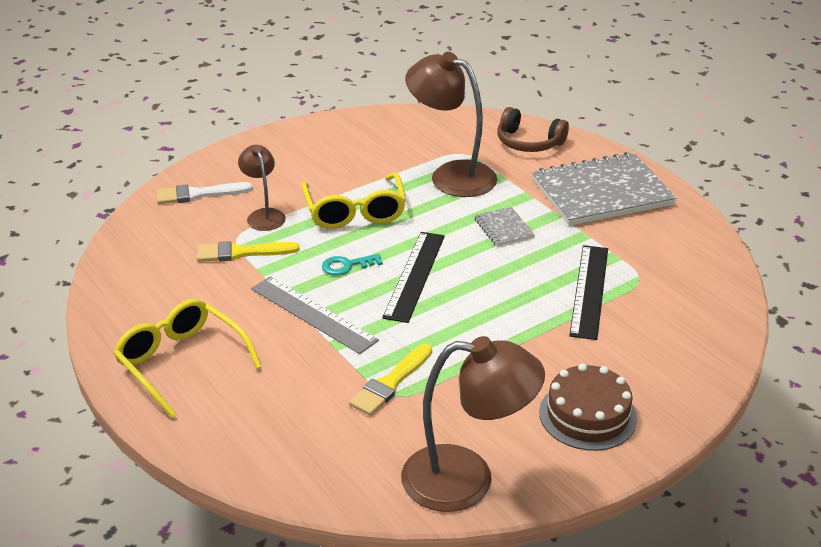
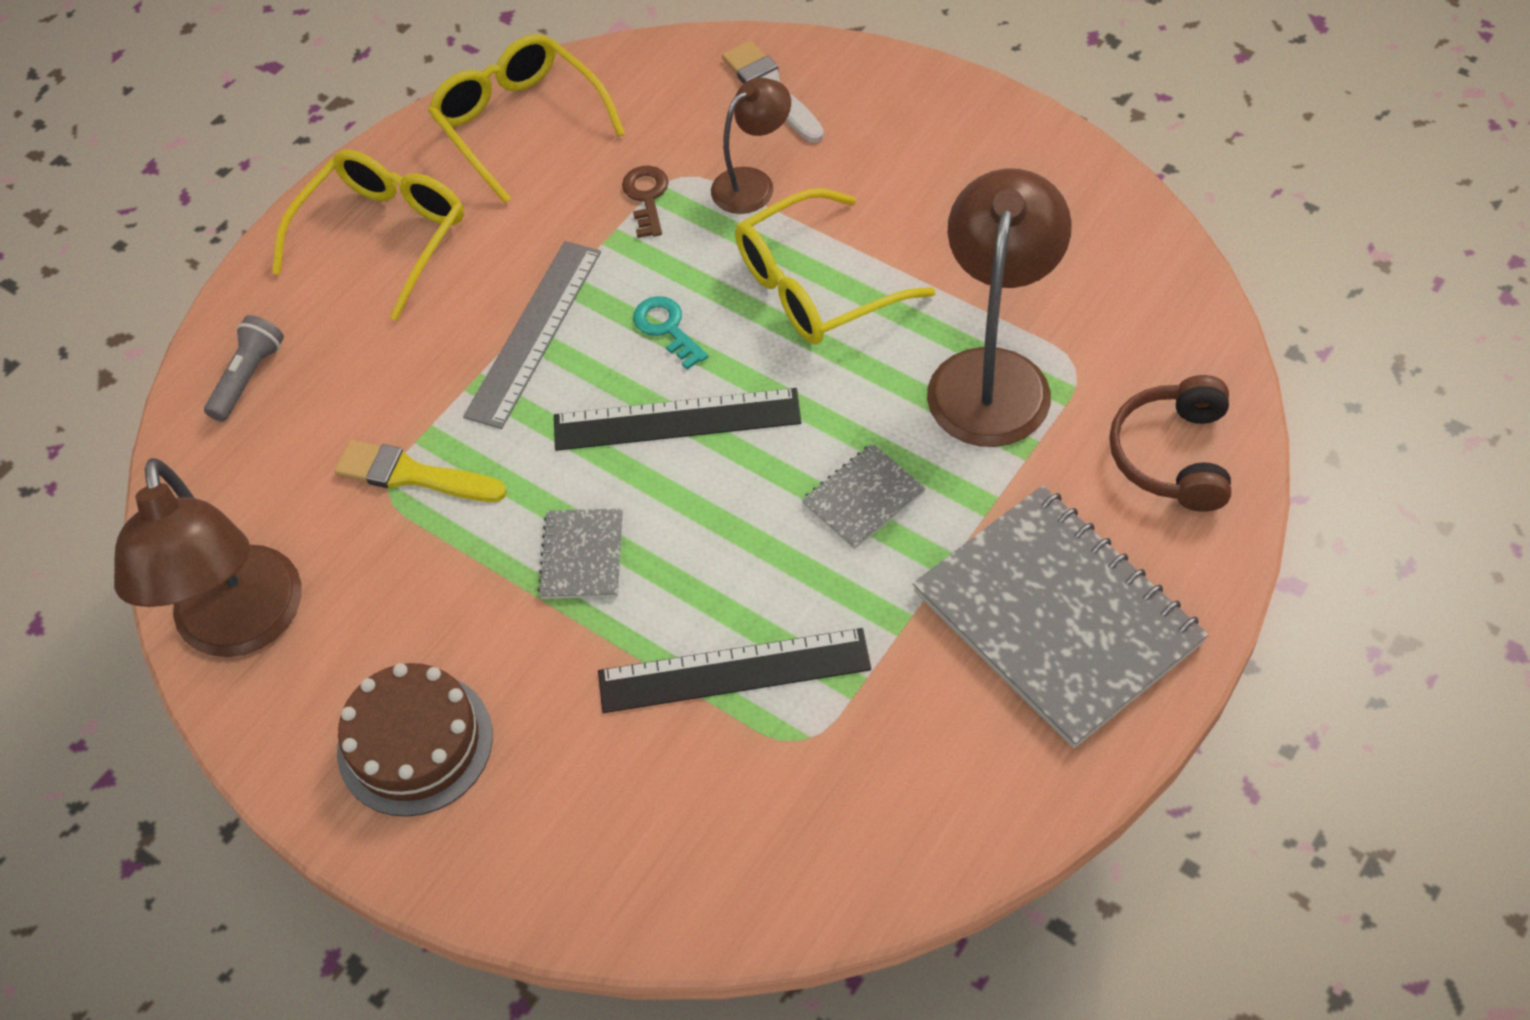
camera: 75 degrees right, 20 degrees up
(135, 288) = (519, 123): none -> yellow glasses
(241, 253) = (646, 197): yellow brush -> brown key
(257, 446) = (248, 377): none -> grey flashlight
(489, 327) = (582, 556): none -> grey notebook

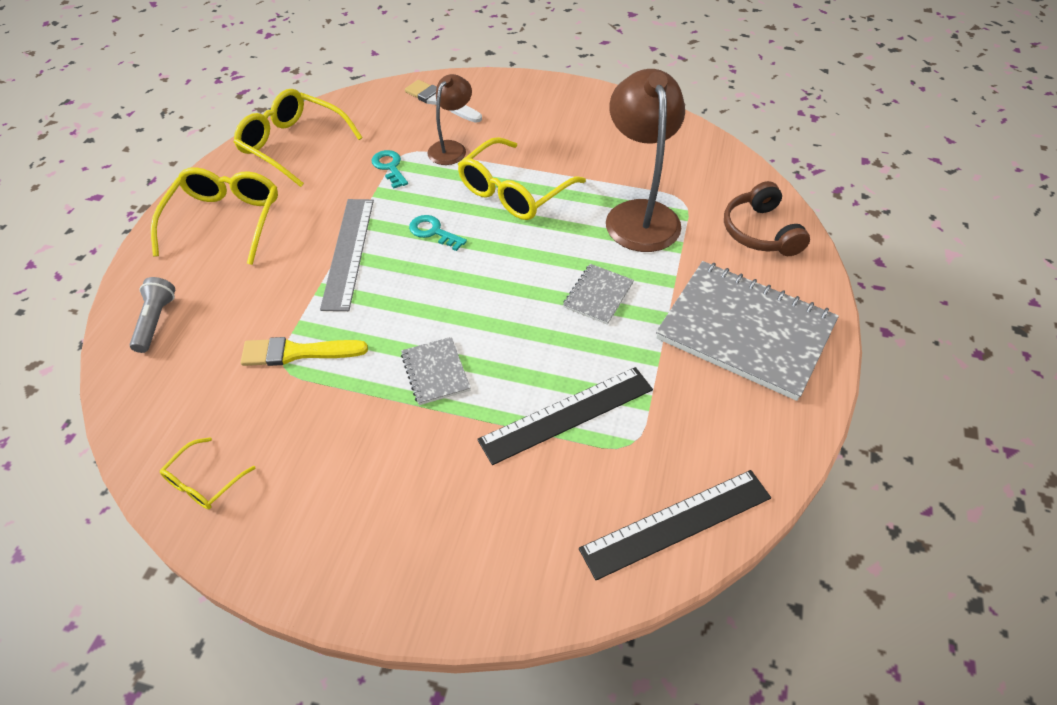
camera: 25 degrees left, 5 degrees down
(241, 626) = (204, 482): brown lamp -> yellow glasses
(415, 743) = (366, 524): brown cake -> none
(646, 197) = (389, 167): brown key -> turquoise key
(677, 420) = (462, 279): black ruler -> black ruler (676, 523)

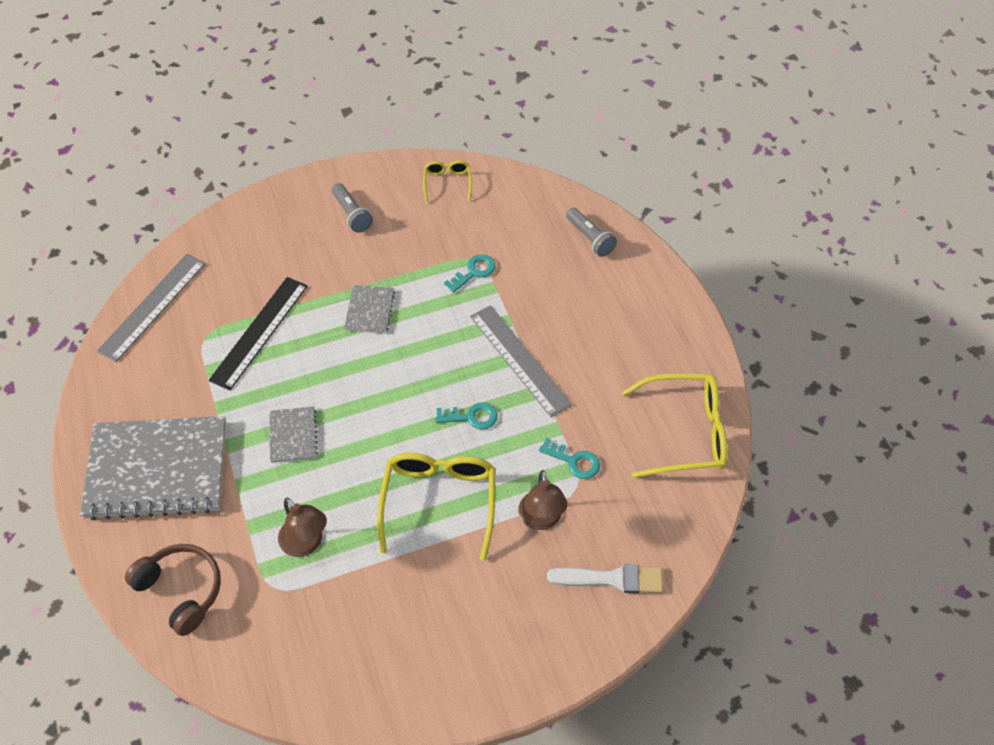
camera: 145 degrees right, 5 degrees up
(225, 221) = (643, 330): yellow glasses -> none
(297, 352) = (474, 272): yellow brush -> turquoise key
(350, 509) = (352, 214): none -> grey flashlight
(435, 372) = (370, 310): grey notebook -> grey notebook turned 60 degrees clockwise
(639, 214) = (306, 544): brown lamp -> brown lamp, size x0.56
(676, 523) = (152, 306): black ruler -> grey ruler

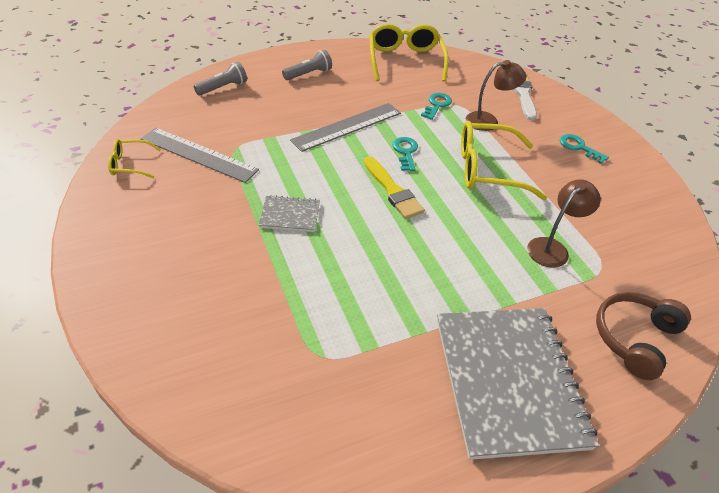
camera: 95 degrees left, 10 degrees down
(152, 306) = (268, 425): grey ruler -> grey ruler (198, 154)
(259, 332) = (315, 303): black ruler -> none
(293, 435) = (443, 264): grey notebook -> none
(352, 214) = (153, 233): grey flashlight -> grey flashlight (309, 74)
(403, 400) = (393, 191): none -> yellow brush
(474, 272) = (250, 149): turquoise key -> turquoise key (578, 147)

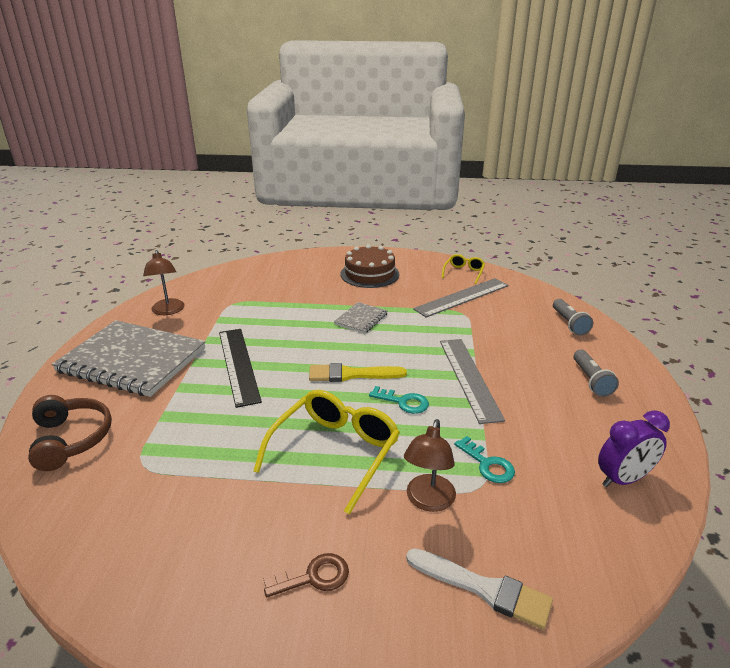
camera: 120 degrees right, 15 degrees down
(164, 244) = (369, 274): none -> brown cake
(405, 60) = (623, 479): yellow glasses -> purple clock
(440, 276) = (238, 365): none -> black ruler
(552, 248) = (196, 443): brown lamp -> brown lamp (168, 311)
(578, 147) = (313, 577): turquoise key -> brown key

